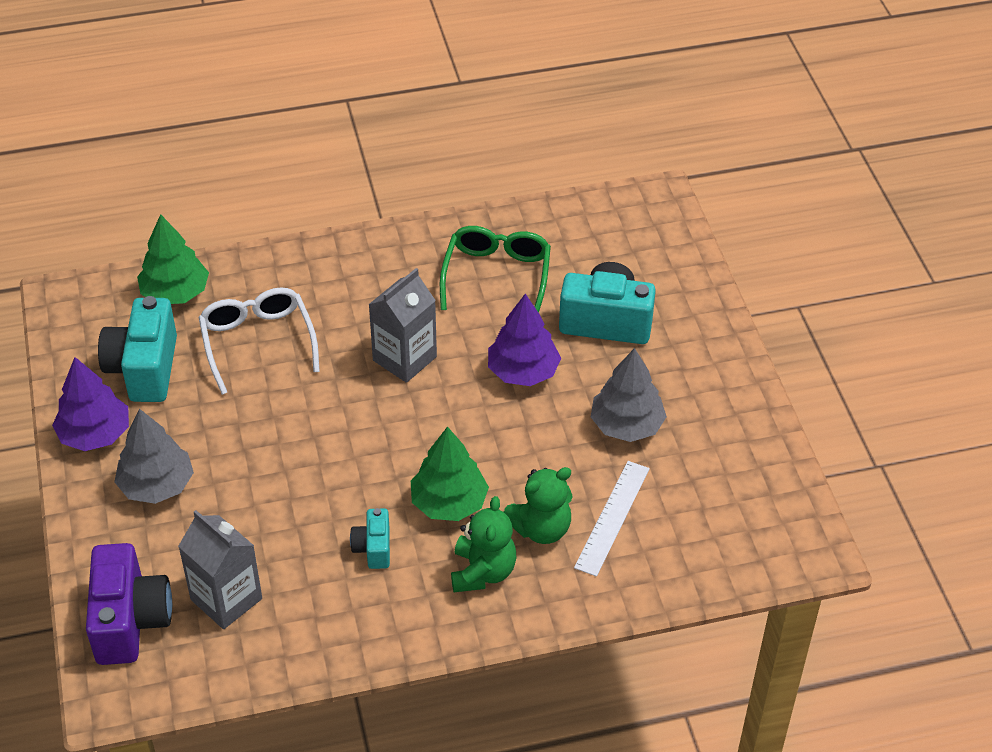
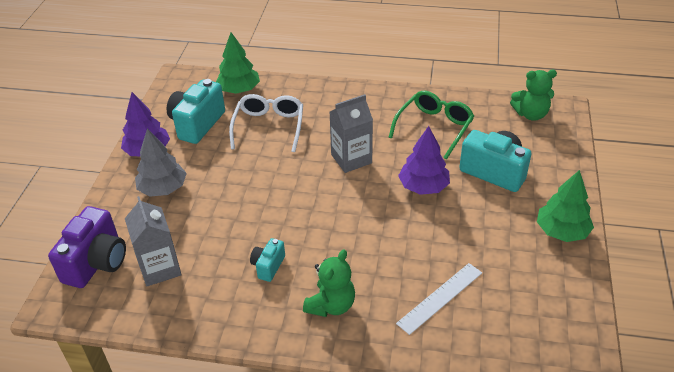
camera: 25 degrees right, 5 degrees down
(449, 502) = (332, 253): green tree -> green tree (561, 231)
(541, 528) = (386, 289): green teddy bear -> green teddy bear (531, 114)
(627, 425) = (479, 240): grey tree -> none

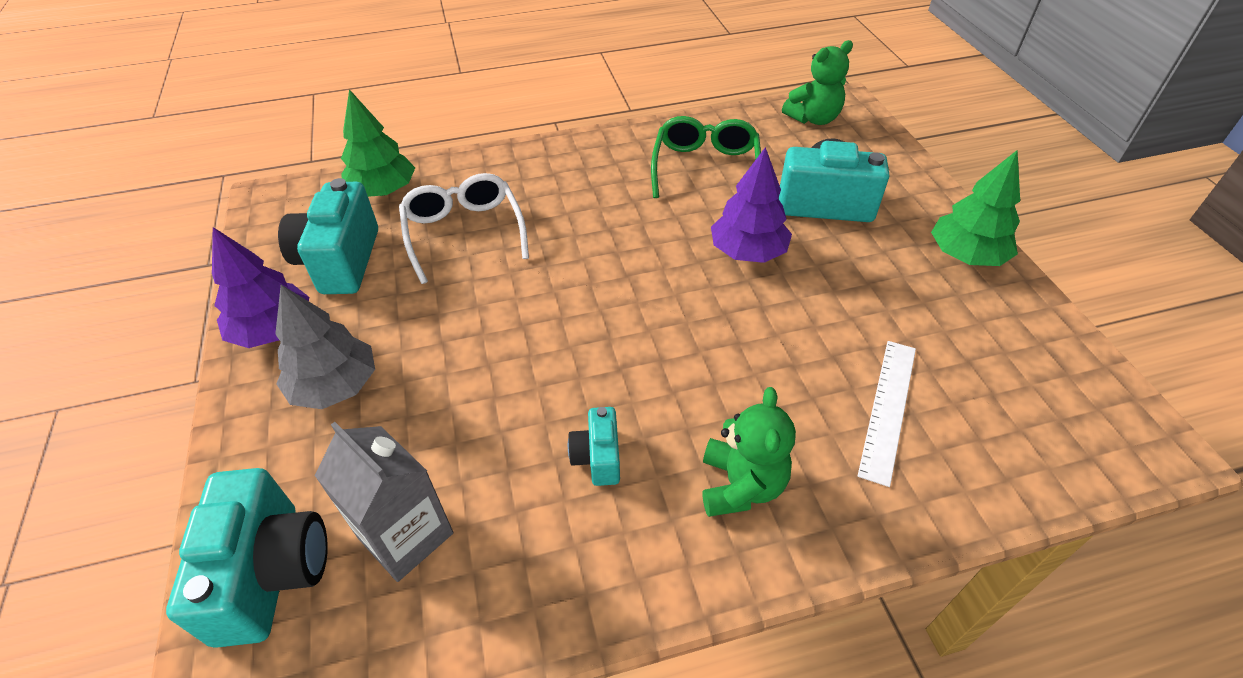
camera: 25 degrees left, 5 degrees up
(96, 262) = (271, 572): purple camera -> turquoise camera
(351, 159) = (619, 243): grey carton -> none

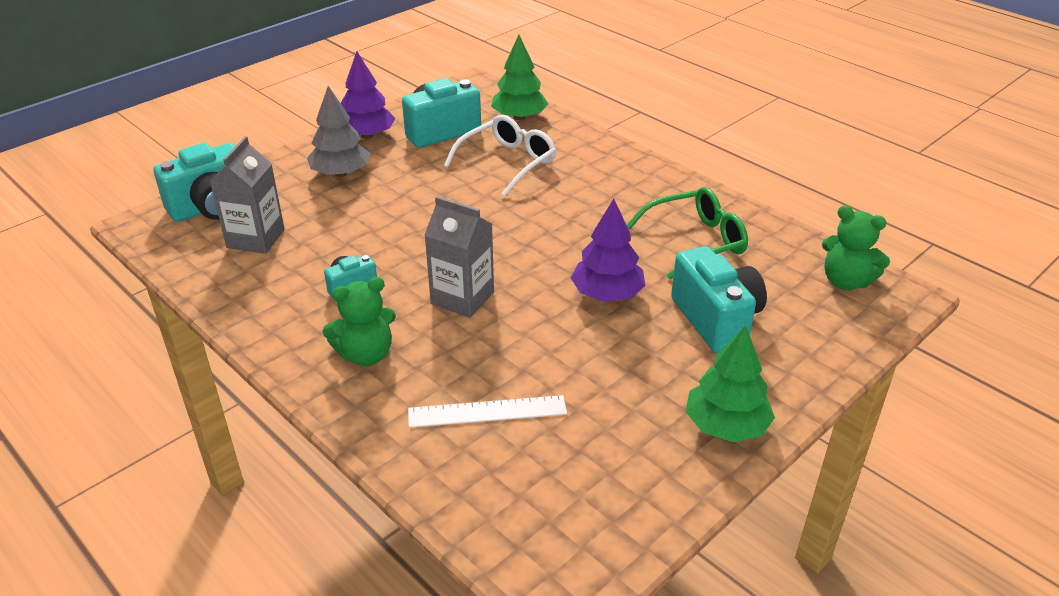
camera: 60 degrees right, 10 degrees down
(687, 360) = (462, 298): none -> grey carton

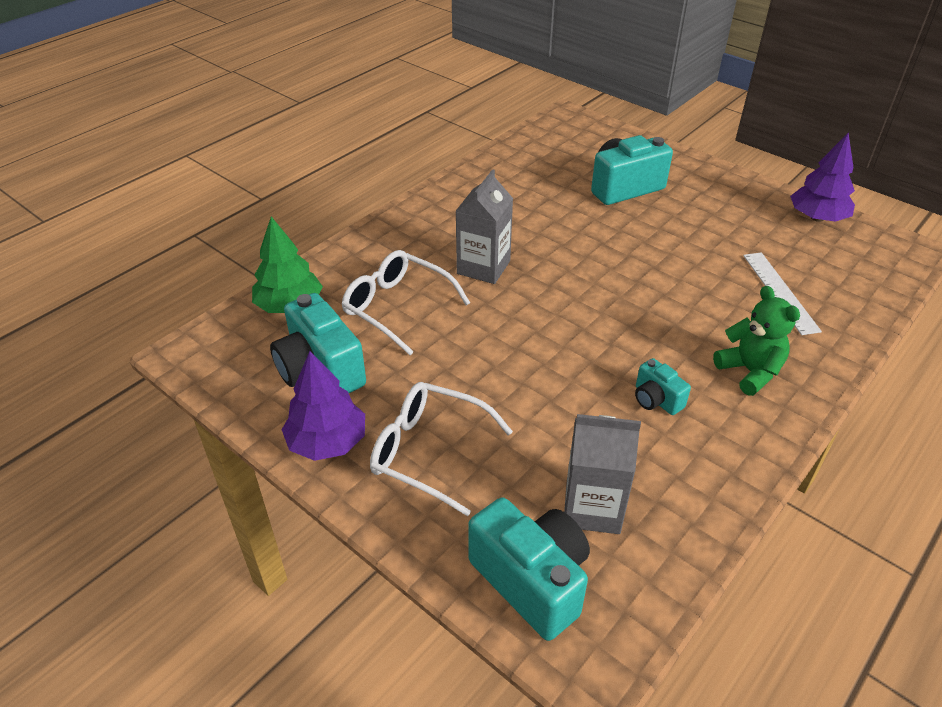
camera: 95 degrees left, 5 degrees up
(341, 173) = (429, 452): grey tree -> white glasses
(462, 298) = (645, 318): grey carton -> grey carton (483, 267)
(607, 294) = (610, 237): purple tree -> purple tree (817, 218)
(696, 241) = (523, 193): green glasses -> none
(726, 426) = (734, 188): green tree -> none
(846, 281) = (558, 134): green teddy bear -> none

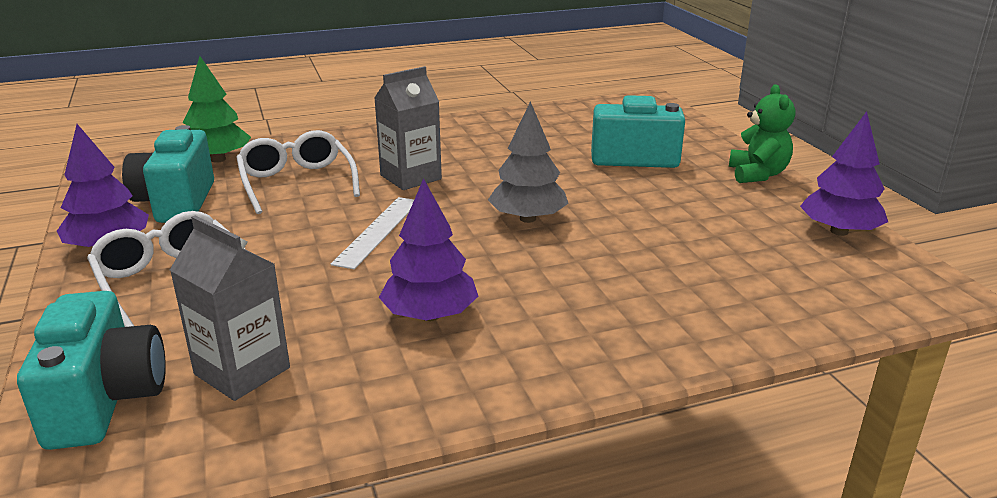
camera: 30 degrees right, 15 degrees down
(618, 280) = (528, 219): none -> grey tree
(656, 400) = (430, 315): turquoise camera -> purple tree
(750, 371) = (567, 327): green teddy bear -> green teddy bear (757, 174)
(780, 292) = (700, 276): white ruler -> white ruler (378, 231)

